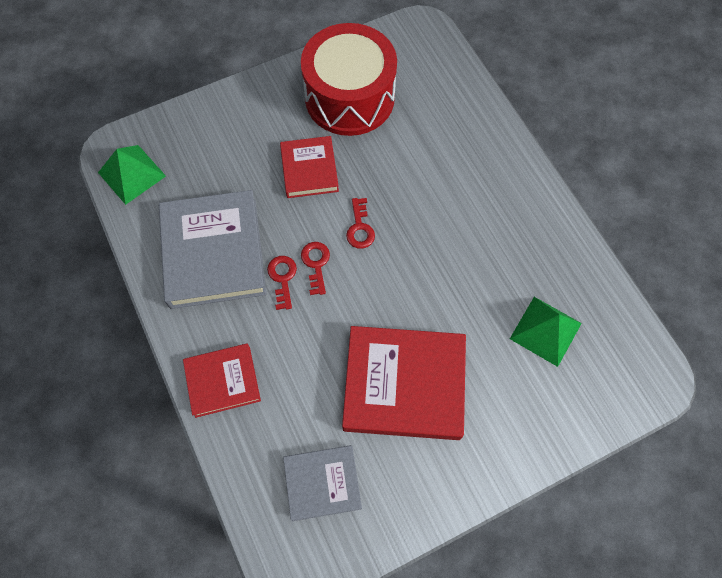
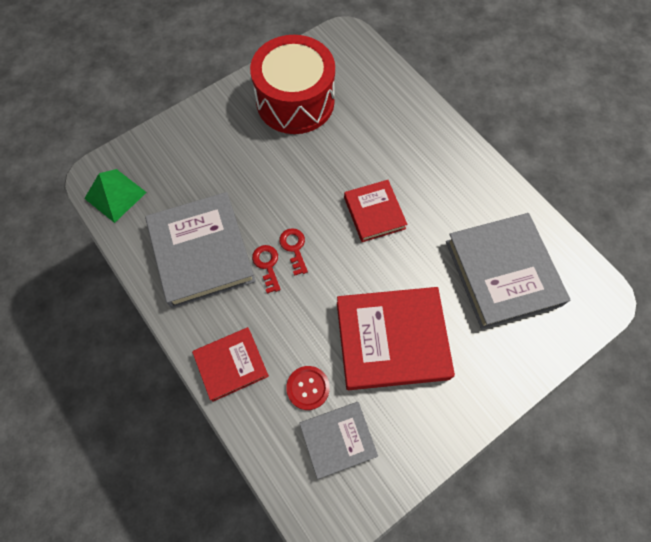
camera: 10 degrees left, 0 degrees up
(301, 421) = (308, 388): none -> red button
(309, 169) = (272, 167): red book -> red book (374, 213)
(360, 228) = (326, 210): red key -> none
(545, 331) = (502, 273): green pyramid -> grey book

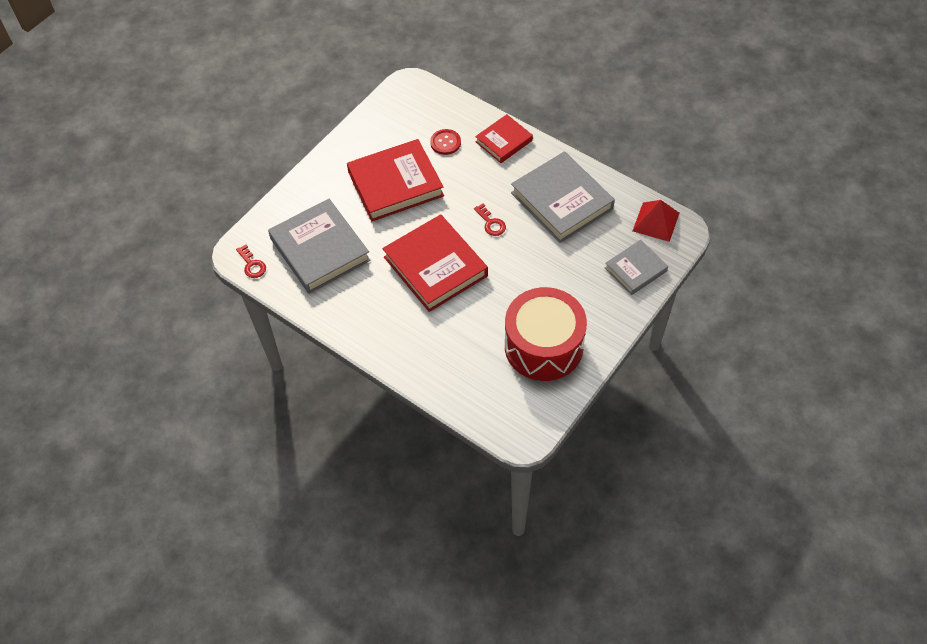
camera: 165 degrees right, 10 degrees down
(115, 195) = (656, 221): green pyramid -> red pyramid
(267, 265) = (507, 206): red key -> red key (252, 264)
(338, 440) = (415, 122): grey book -> grey book (635, 269)
(374, 213) = (435, 266): red book -> red book, size x1.74

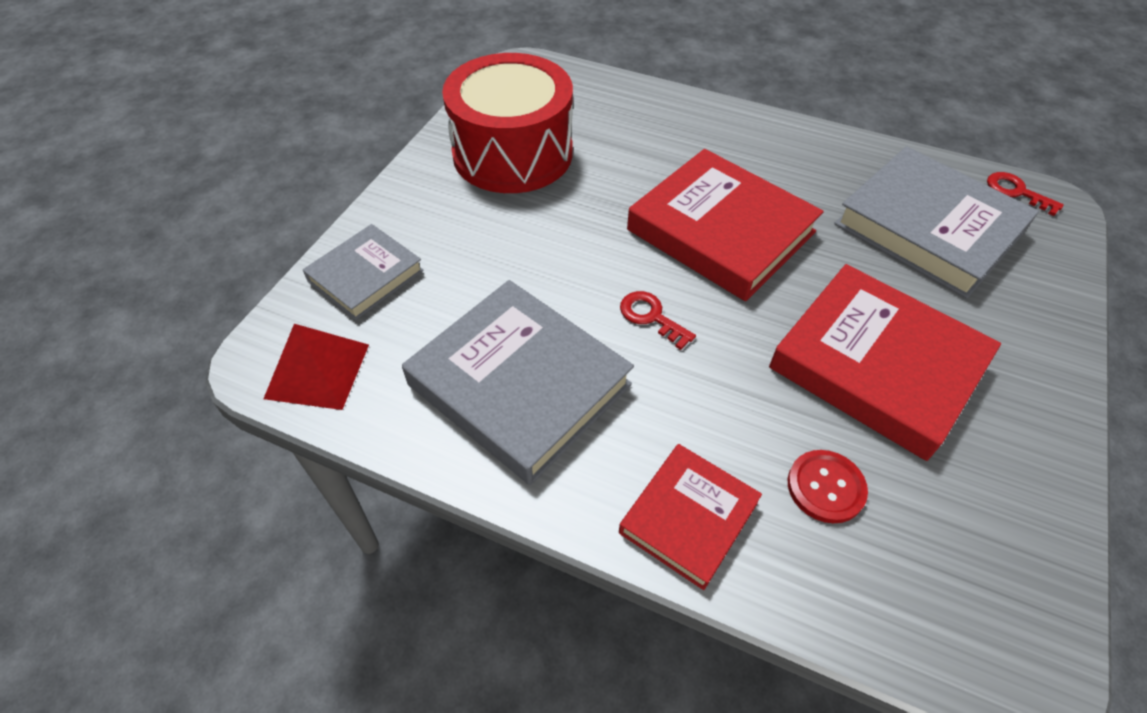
camera: 165 degrees right, 5 degrees down
(395, 184) = (877, 365): red book -> red book turned 75 degrees clockwise

